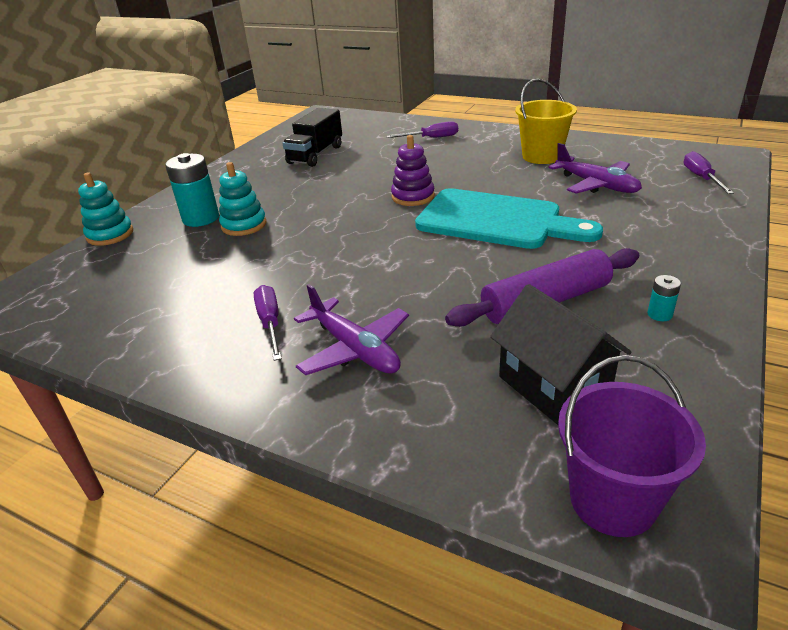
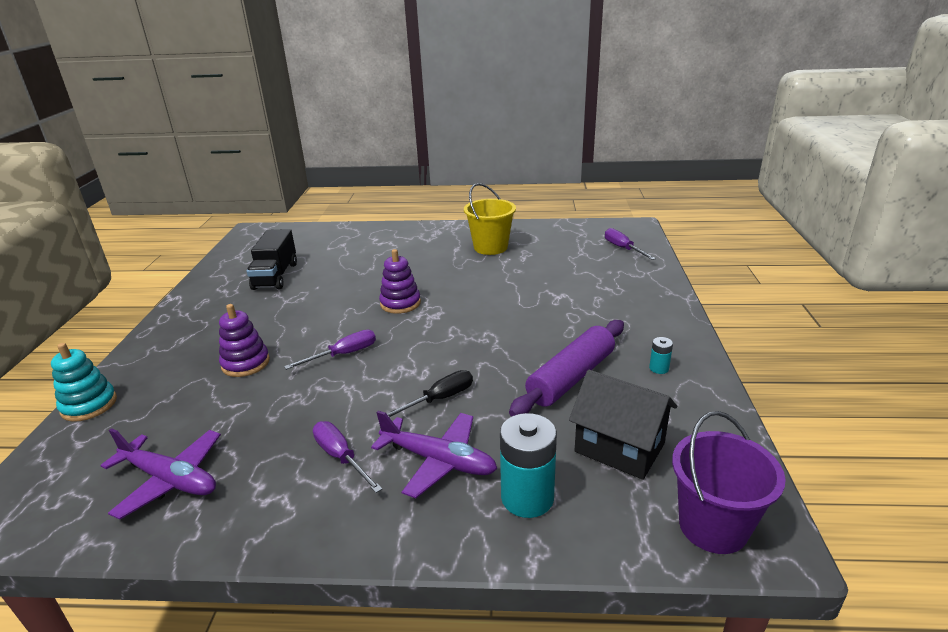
camera: 25 degrees left, 5 degrees down
(201, 218) = (191, 365): turquoise battery -> turquoise battery (527, 497)
(244, 225) = (245, 363): turquoise stacking toy -> purple stacking toy
(392, 292) = (439, 399): none -> black screwdriver
(431, 138) = (382, 243): purple screwdriver -> purple screwdriver (343, 354)
(496, 220) = (488, 313): turquoise cutting board -> none
(596, 185) = (549, 267): purple plane -> purple plane (170, 480)

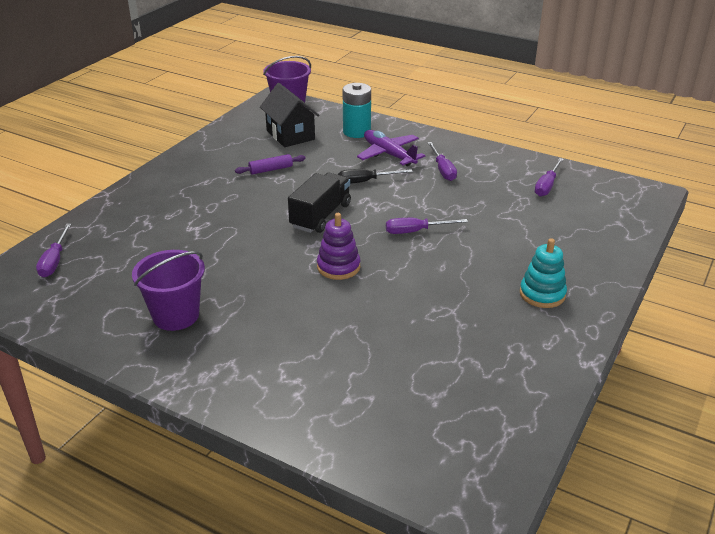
camera: 155 degrees left, 5 degrees up
(89, 405) = (626, 249): turquoise stacking toy -> turquoise stacking toy (542, 294)
(170, 480) = (547, 186): purple plane -> purple screwdriver
(245, 363) = (499, 248): purple stacking toy -> none
(275, 276) = (458, 359): black truck -> black truck (321, 216)
(490, 247) = (176, 315): yellow bucket -> purple bucket
(571, 377) = (271, 169): purple rolling pin -> purple rolling pin, size x0.52
(659, 368) = (211, 159): turquoise battery -> none

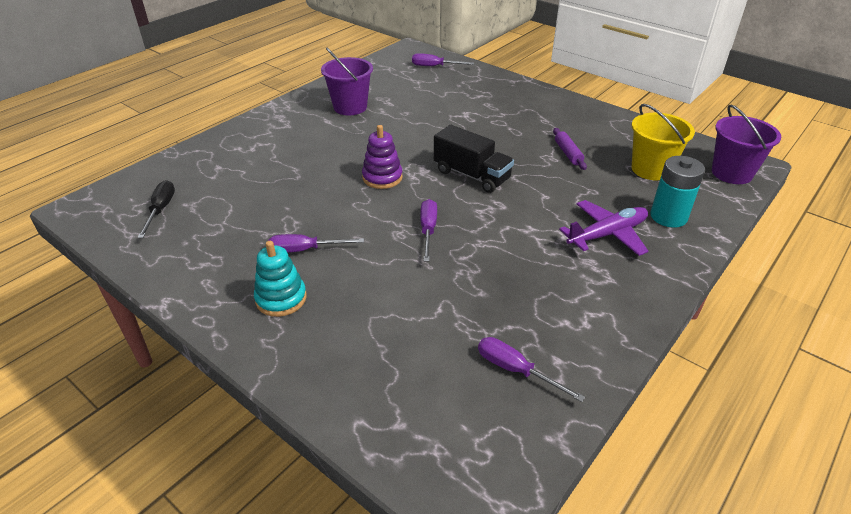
camera: 100 degrees right, 5 degrees up
(290, 135) = (651, 169): black house -> yellow bucket
(365, 181) = (539, 209): black screwdriver -> black screwdriver (161, 210)
(443, 170) = (566, 273): purple screwdriver -> purple screwdriver (305, 250)

